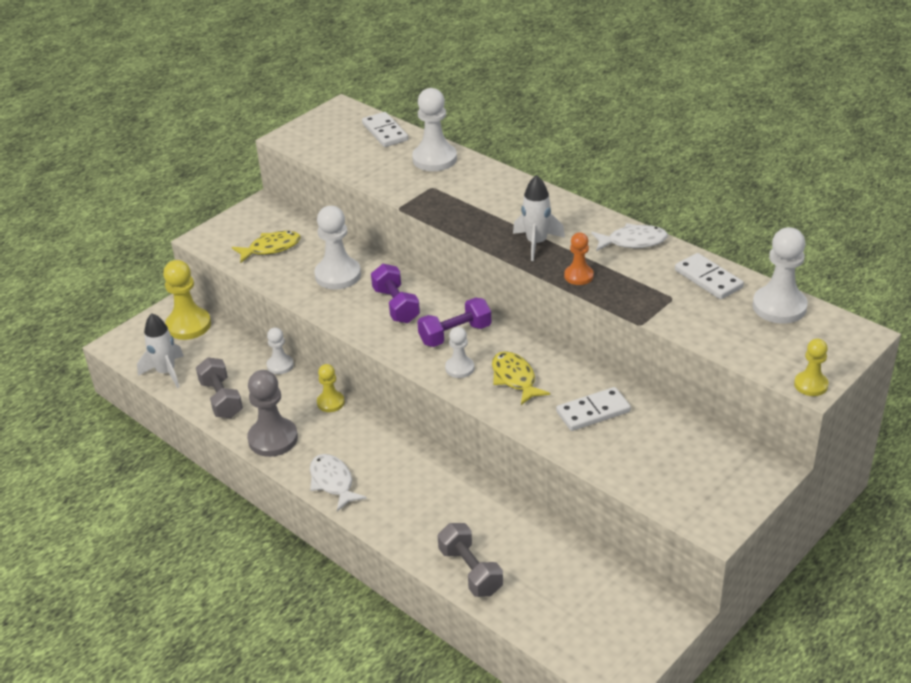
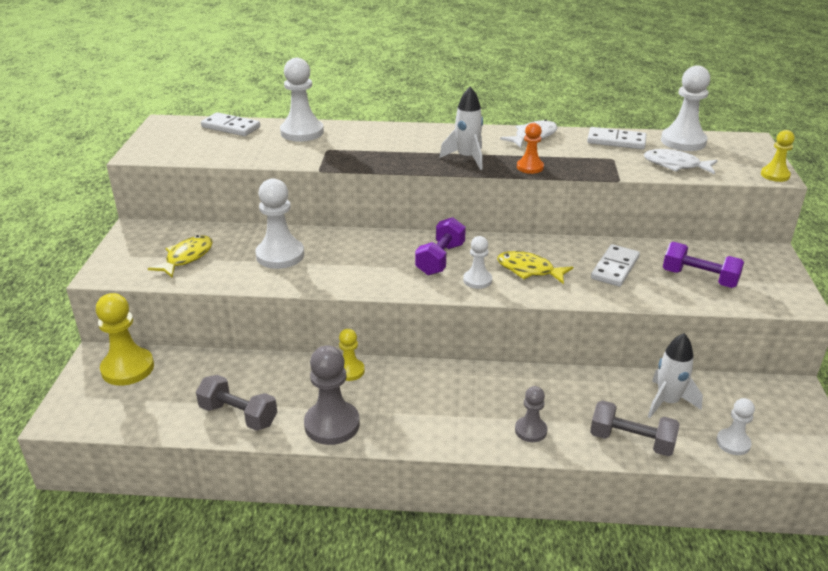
camera: 40 degrees left, 5 degrees down
(166, 372) = (149, 418): white rocket -> white rocket (667, 402)
(280, 365) = (265, 362): white pawn -> white pawn (733, 443)
(333, 482) = (432, 432): white fish -> white fish (675, 165)
(396, 305) = (363, 258): purple dumbbell -> purple dumbbell (699, 278)
(405, 520) = (530, 430): none -> grey pawn

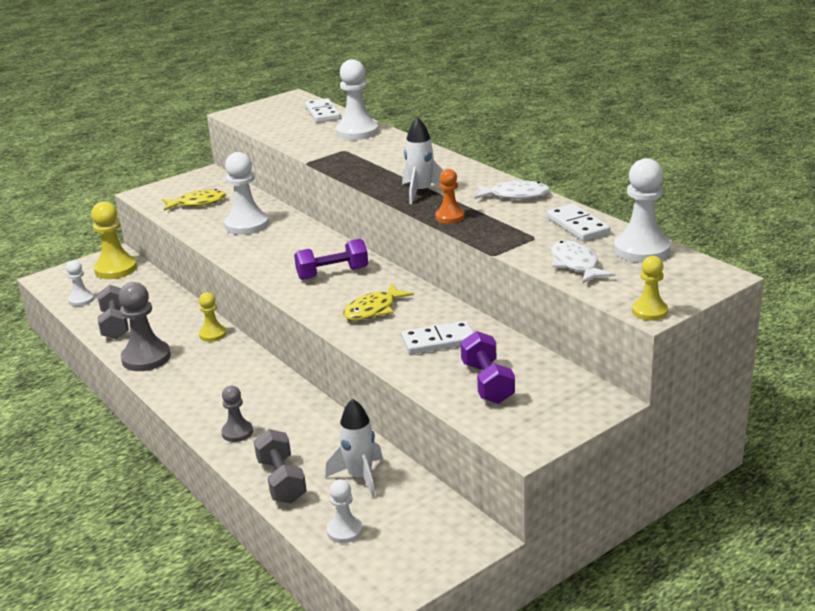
camera: 50 degrees right, 5 degrees down
(477, 280) = (324, 298): white pawn -> white pawn (81, 300)
(529, 270) = (373, 310): yellow fish -> yellow fish turned 120 degrees counterclockwise

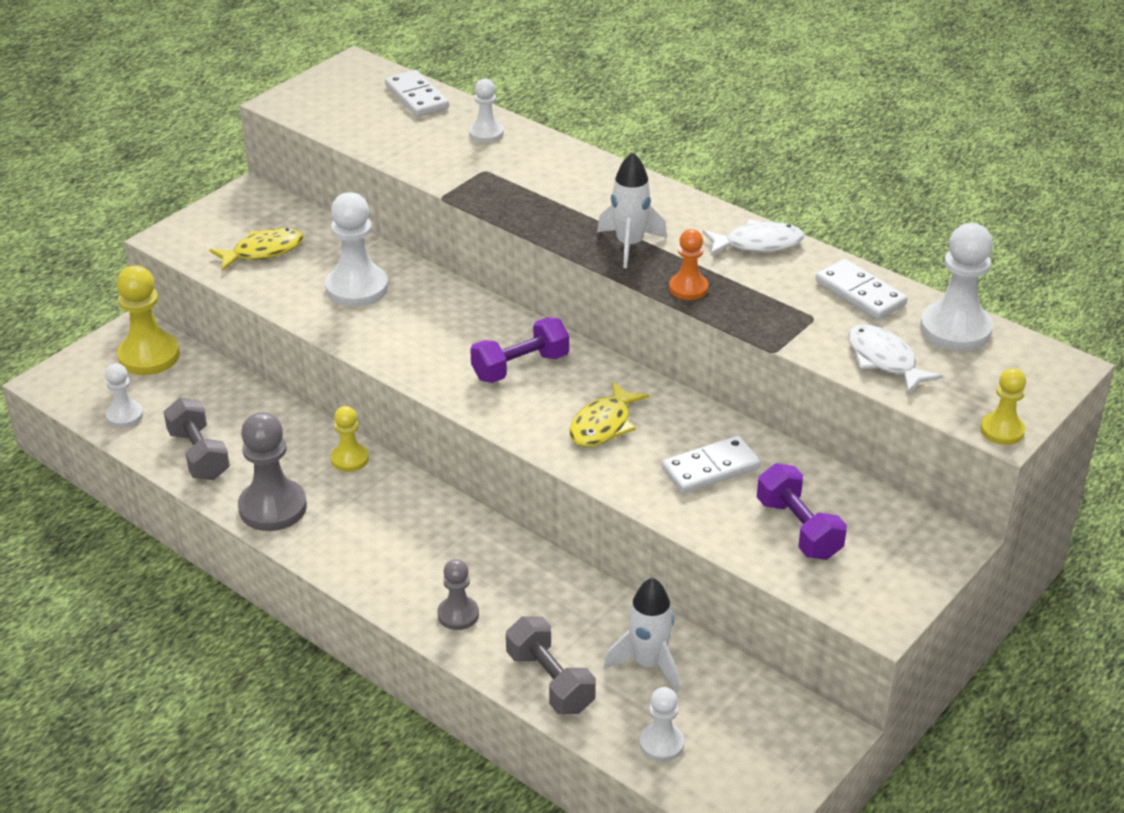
camera: 15 degrees left, 10 degrees up
(357, 132) = (486, 133): white pawn -> white pawn, size x0.57

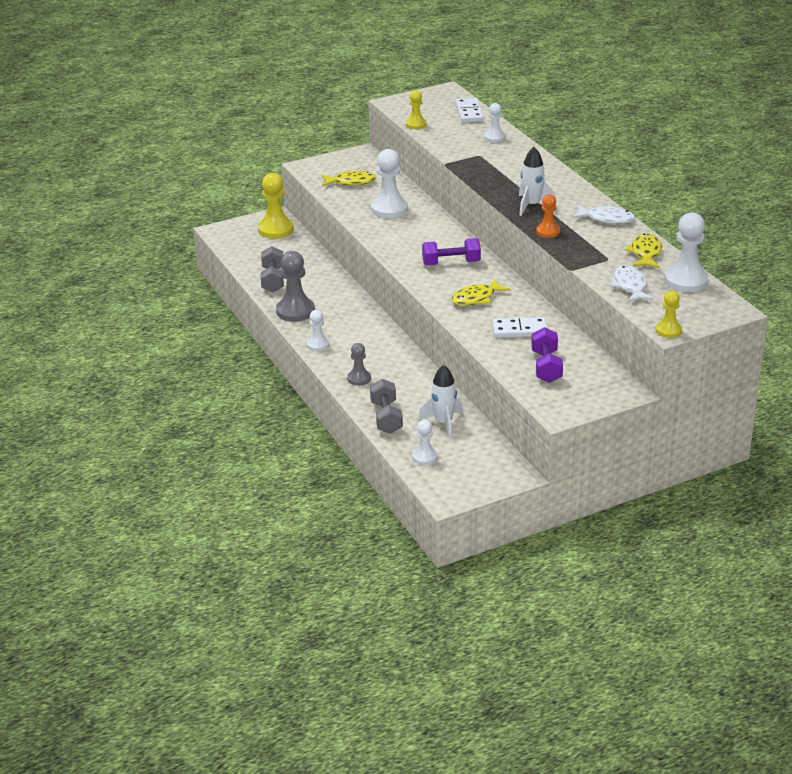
camera: 25 degrees right, 5 degrees down
(125, 416) = (246, 254): white pawn -> white pawn (318, 344)
(349, 459) = (350, 299): yellow pawn -> yellow pawn (416, 124)
(860, 293) = (645, 253): white domino -> yellow fish

